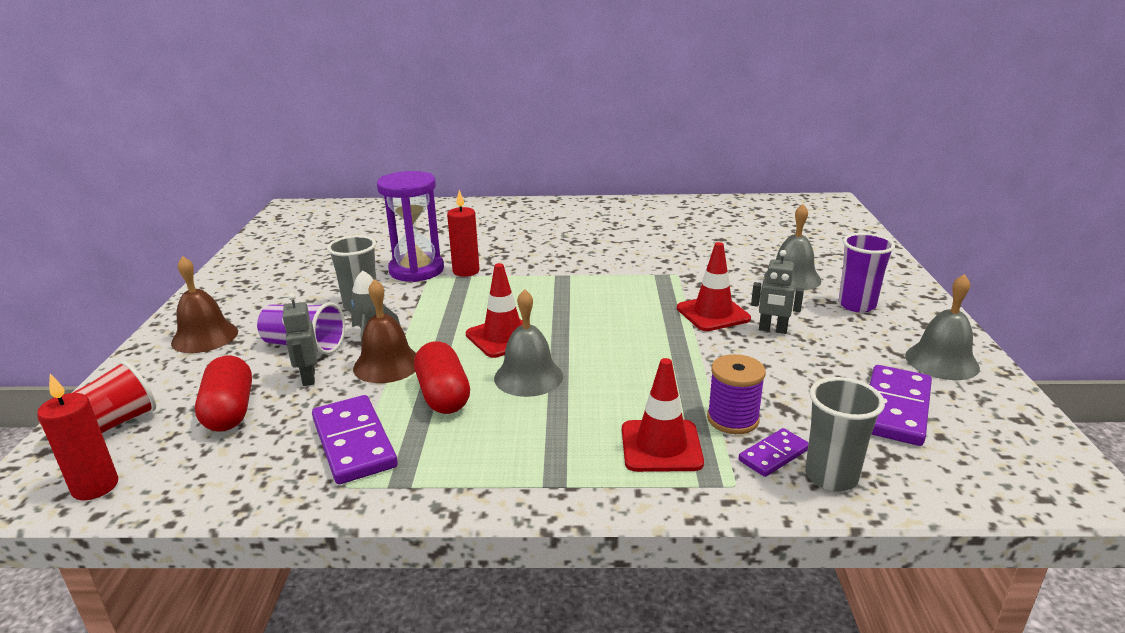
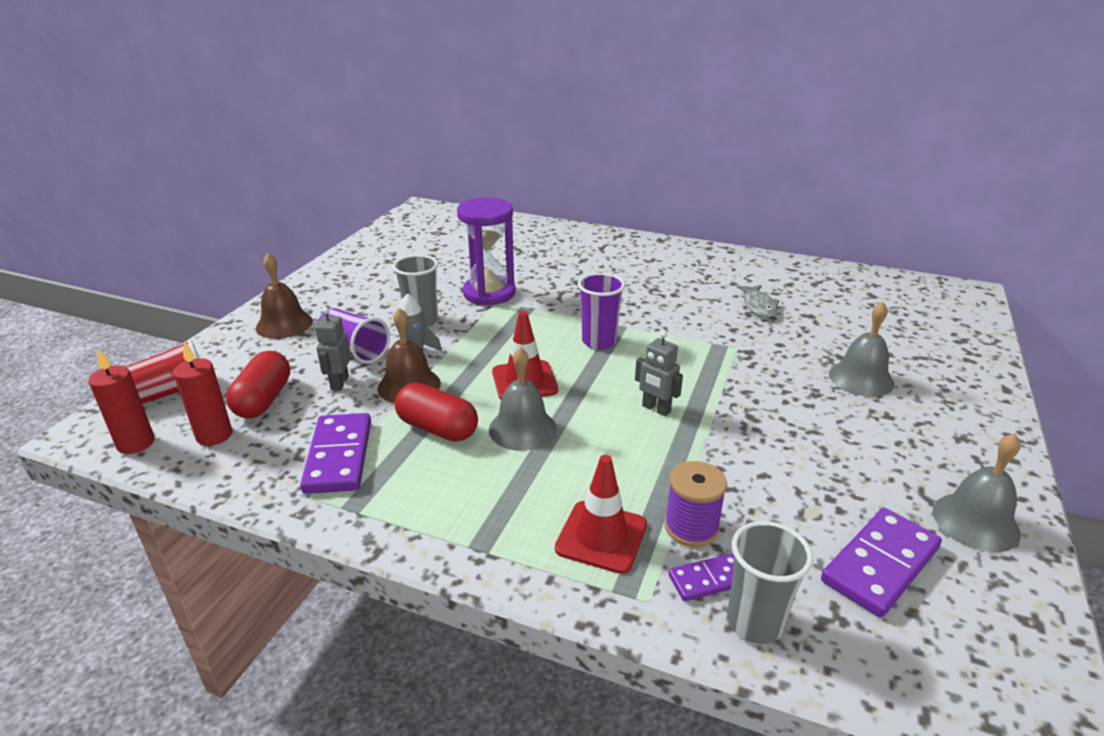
camera: 20 degrees right, 5 degrees up
(443, 395) = (437, 428): red capsule -> red capsule turned 60 degrees counterclockwise
(466, 271) = (532, 303): red candle -> red candle (214, 435)
(674, 239) = (758, 306): none -> grey fish
(713, 313) = (745, 402): red traffic cone -> none
(772, 330) = (799, 435): grey robot -> grey robot (656, 409)
(857, 305) = (916, 428): purple cup -> purple cup (599, 342)

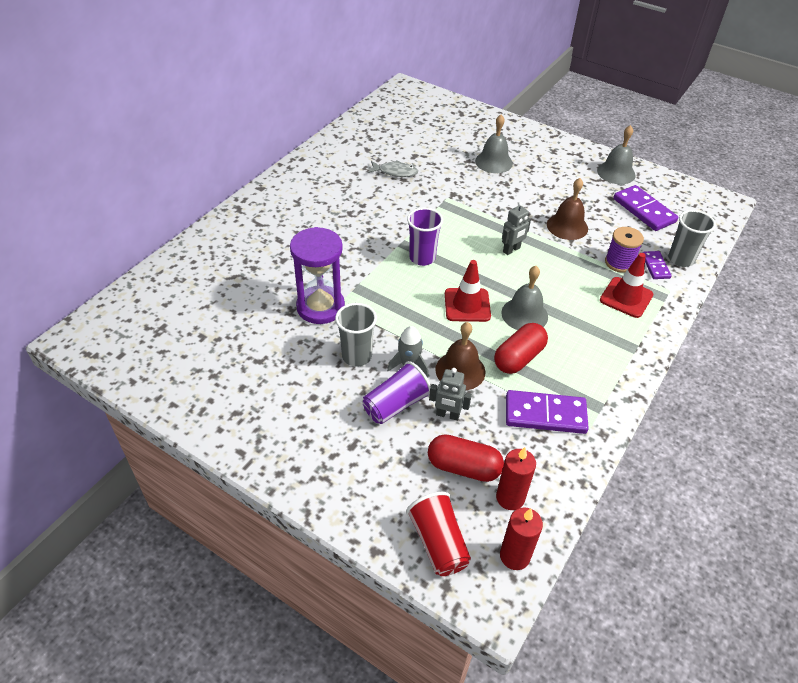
camera: 80 degrees left, 15 degrees up
(284, 324) = (330, 460): brown bell -> brown bell (567, 226)

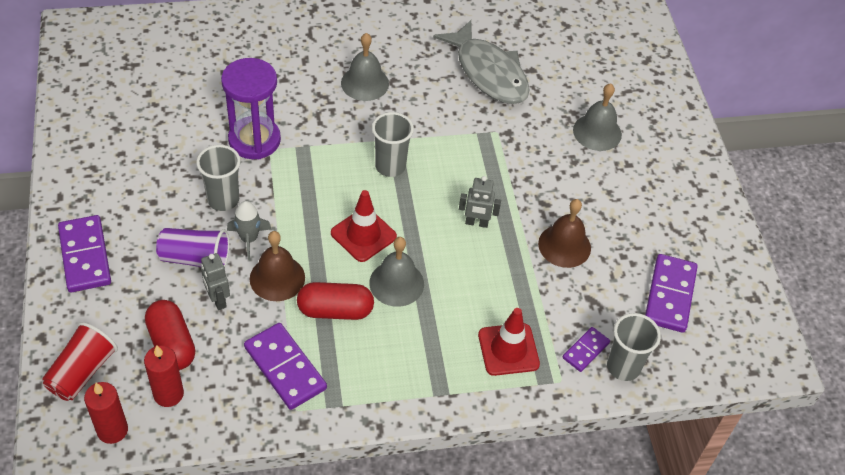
camera: 45 degrees right, 5 degrees up
(321, 471) = (85, 256): none -> purple domino
(395, 172) = (488, 72): grey fish -> grey fish, size x1.99
(422, 258) = (390, 166): purple cup -> grey cup
(616, 173) = (707, 238): grey bell -> grey bell (365, 83)
(619, 263) = (556, 317): purple spool -> none

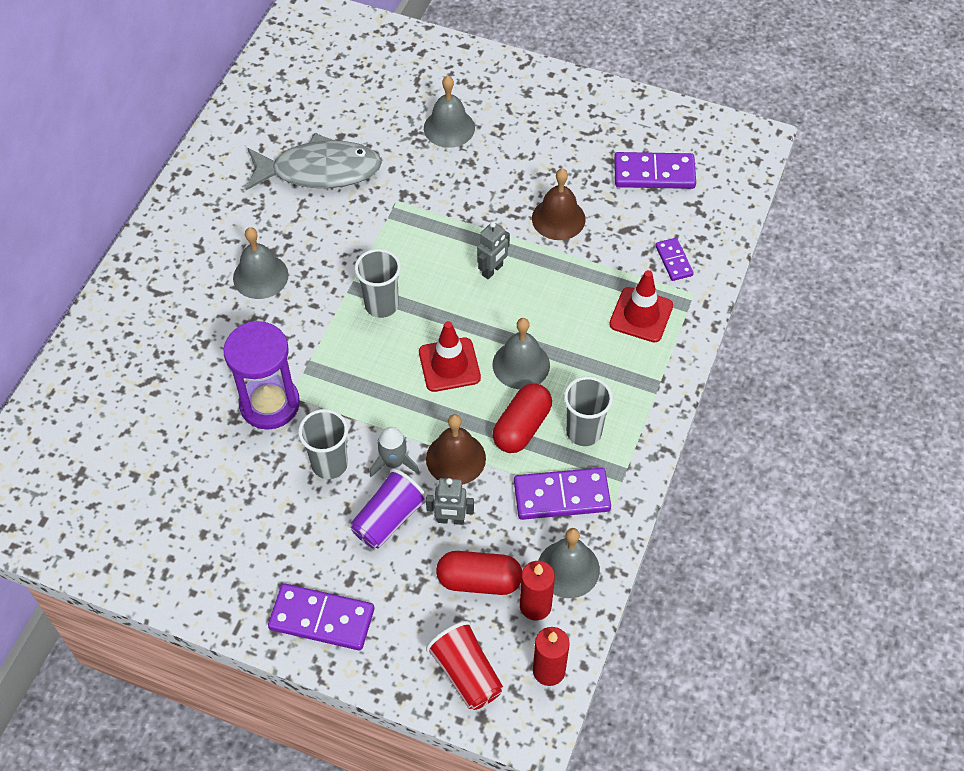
camera: 55 degrees left, 5 degrees up
(216, 403) = (568, 569): none -> grey bell
(623, 367) = (704, 243): grey cup -> grey cup (584, 432)
(670, 295) = (654, 173): purple domino -> purple domino turned 45 degrees counterclockwise

